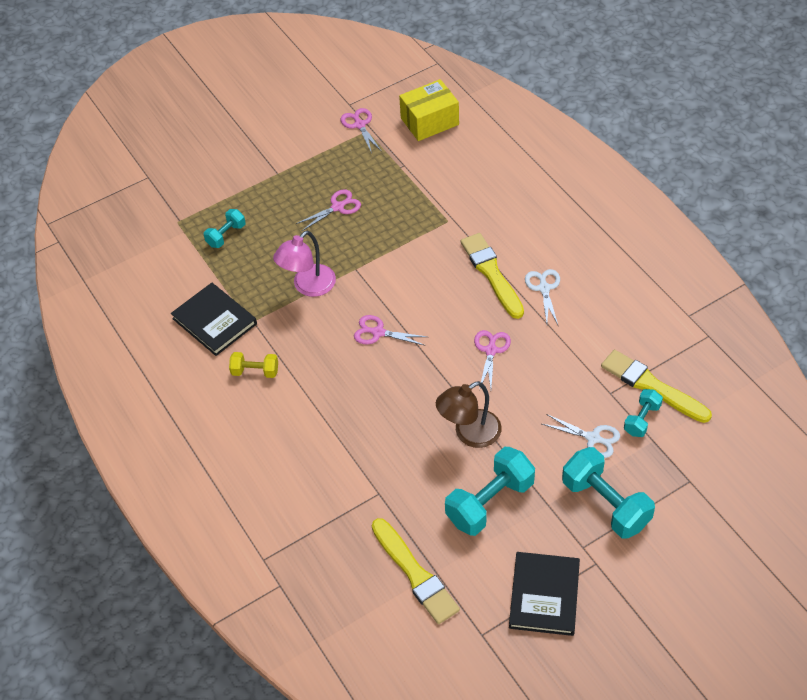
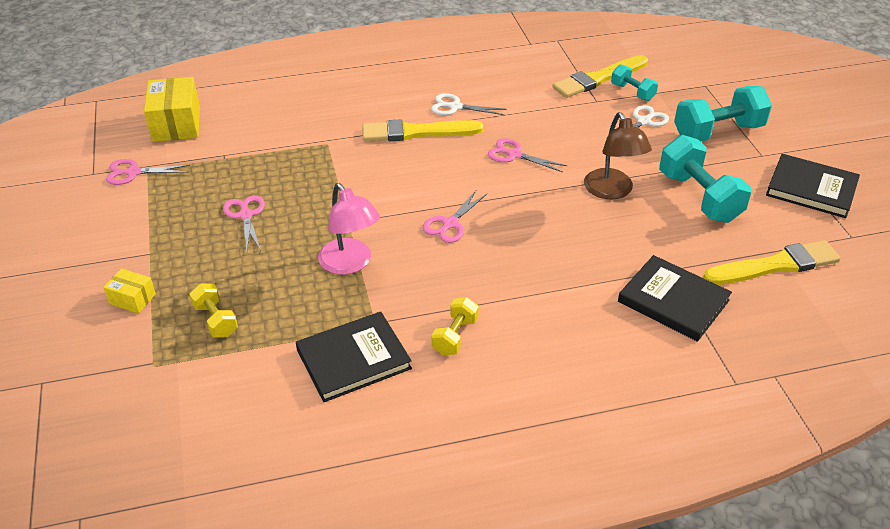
camera: 75 degrees left, 10 degrees down
(226, 235) = (216, 320): turquoise dumbbell -> yellow dumbbell
(231, 185) = (132, 299): none -> yellow box
(341, 503) = (673, 301): none -> black book

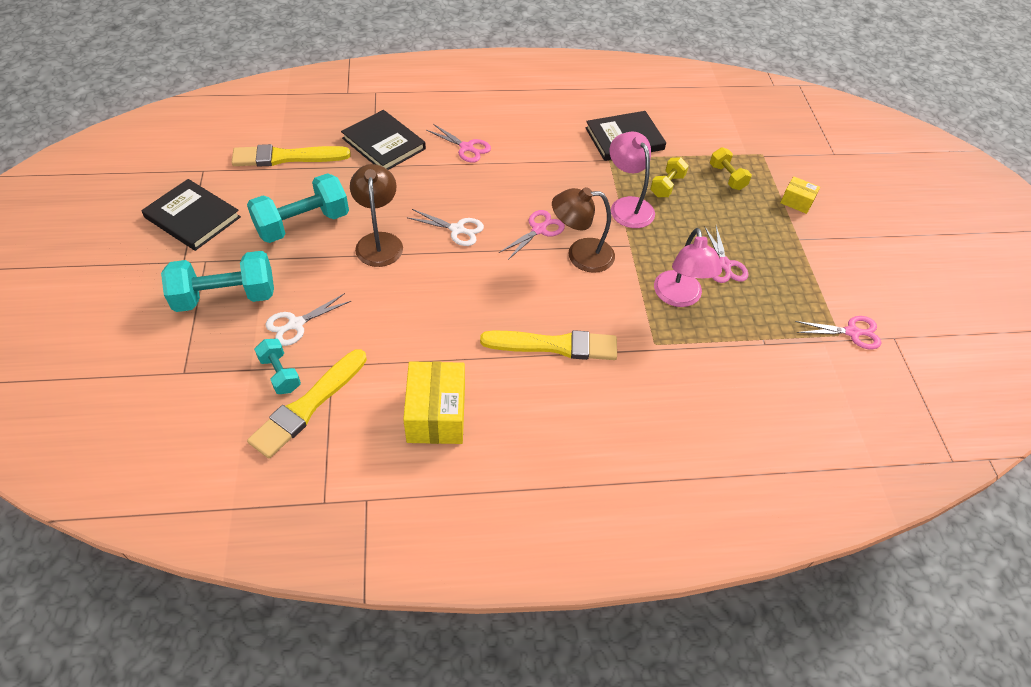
camera: 175 degrees left, 10 degrees up
(176, 124) = (833, 400): yellow box -> yellow box (436, 414)
(300, 180) = (679, 297): none -> pink lamp
(401, 205) = (580, 255): none -> brown lamp
(455, 107) = (503, 380): white scissors -> white scissors (457, 229)
(455, 336) = (552, 143): yellow dumbbell -> yellow dumbbell (667, 186)
(514, 155) = (457, 298): pink scissors -> pink scissors (466, 147)
(598, 79) = (308, 405): yellow brush -> yellow brush turned 150 degrees clockwise
(699, 197) = (303, 224): turquoise dumbbell -> turquoise dumbbell turned 75 degrees clockwise

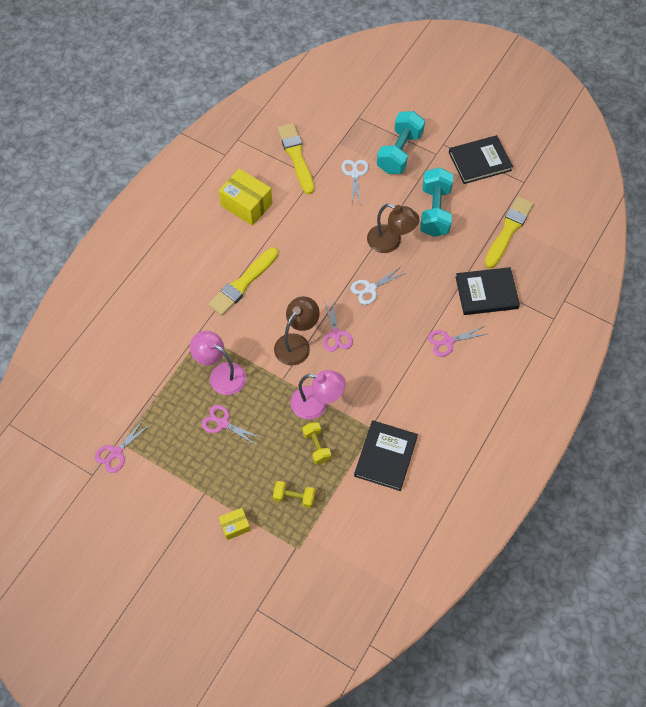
camera: 130 degrees right, 10 degrees up
(280, 374) = (326, 154): turquoise dumbbell -> none

